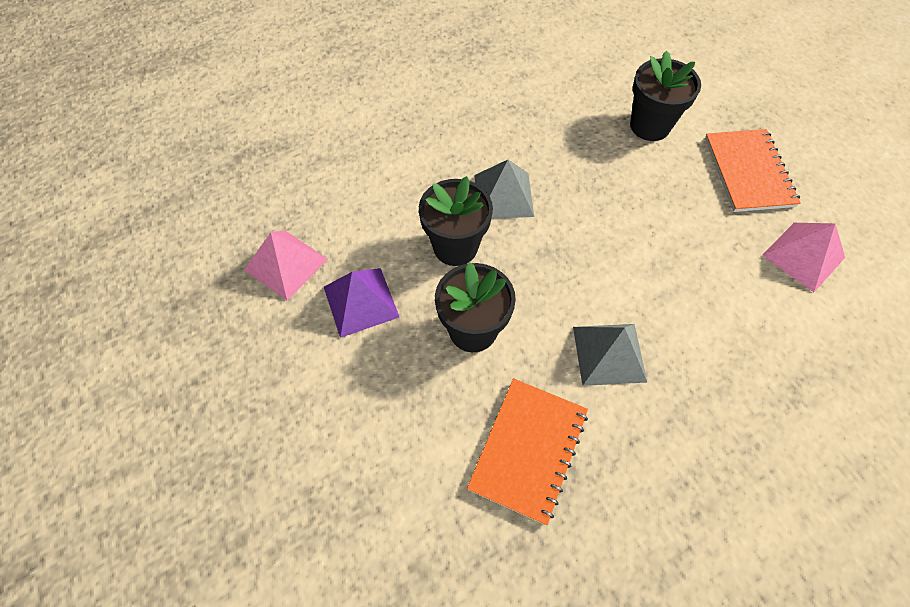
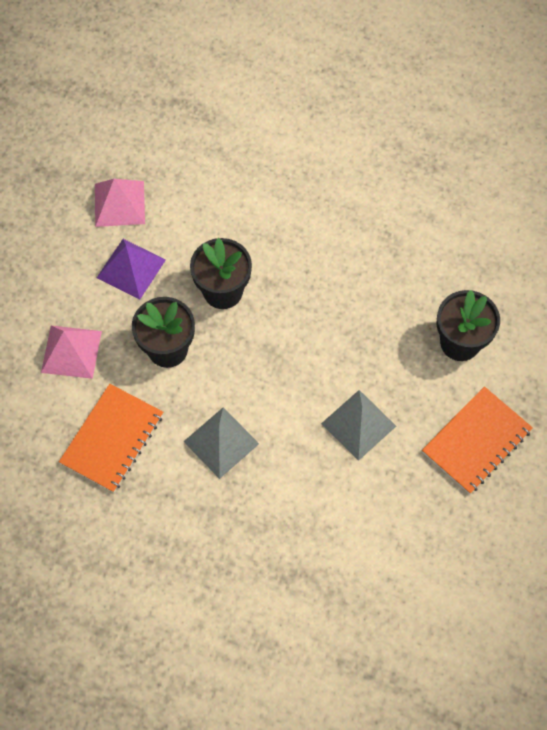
camera: 50 degrees right, 5 degrees up
(503, 195) = (295, 289): grey pyramid -> grey pyramid (358, 424)
(528, 450) = (112, 439): orange notebook -> orange notebook turned 45 degrees counterclockwise
(803, 256) = (422, 523): pink pyramid -> pink pyramid (71, 351)

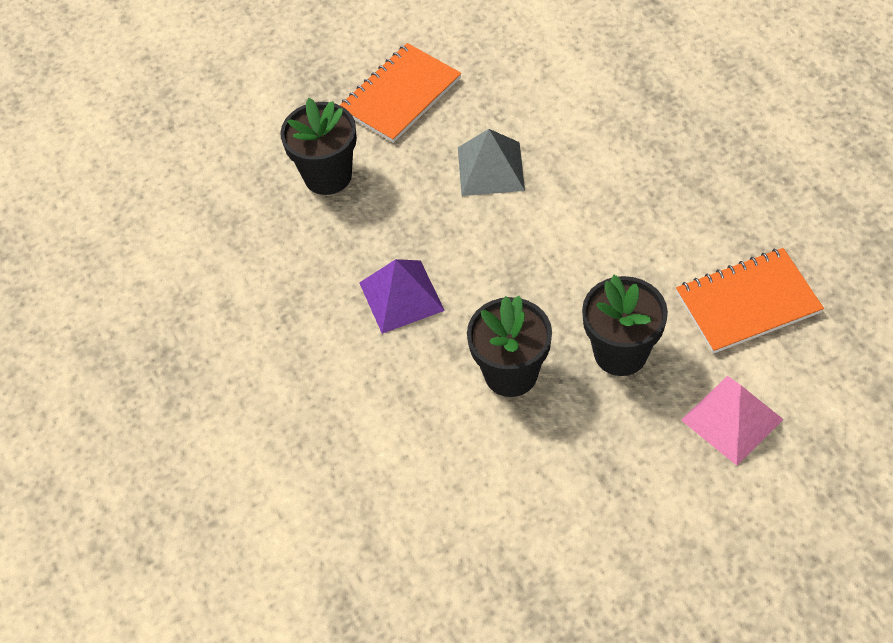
camera: 135 degrees left, 10 degrees down
(119, 203) = (545, 561): pink pyramid -> none
(131, 268) = (593, 468): purple pyramid -> purple pyramid (401, 296)
(221, 442) = (636, 232): grey pyramid -> none
(476, 441) = (400, 95): orange notebook -> orange notebook turned 45 degrees counterclockwise

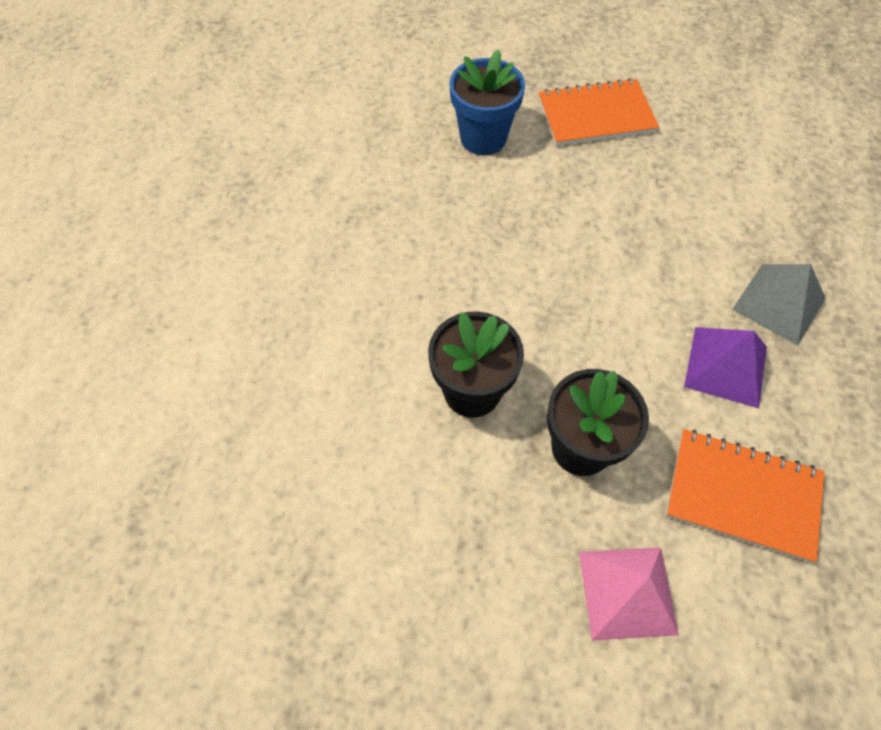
camera: 35 degrees right, 5 degrees up
(327, 176) = (483, 138): black flower pot -> blue flower pot
(401, 296) = (448, 264): purple pyramid -> purple pyramid (725, 366)
(491, 168) = (614, 216): grey pyramid -> grey pyramid (779, 303)

